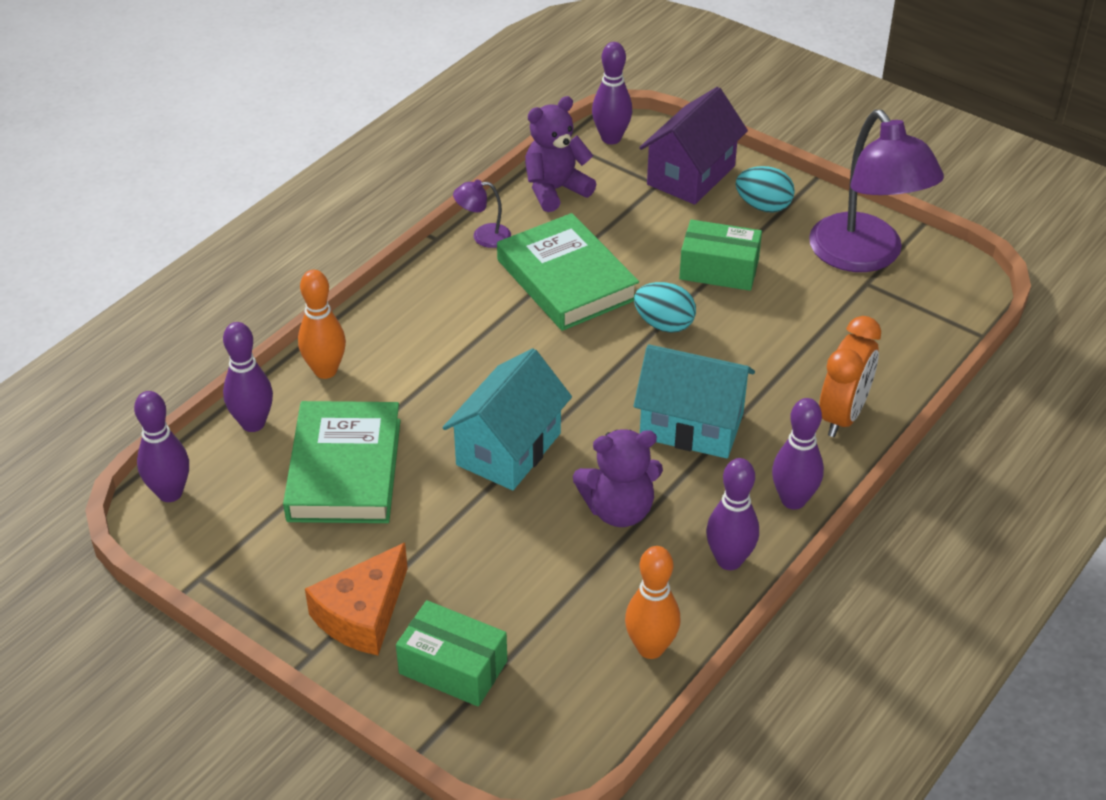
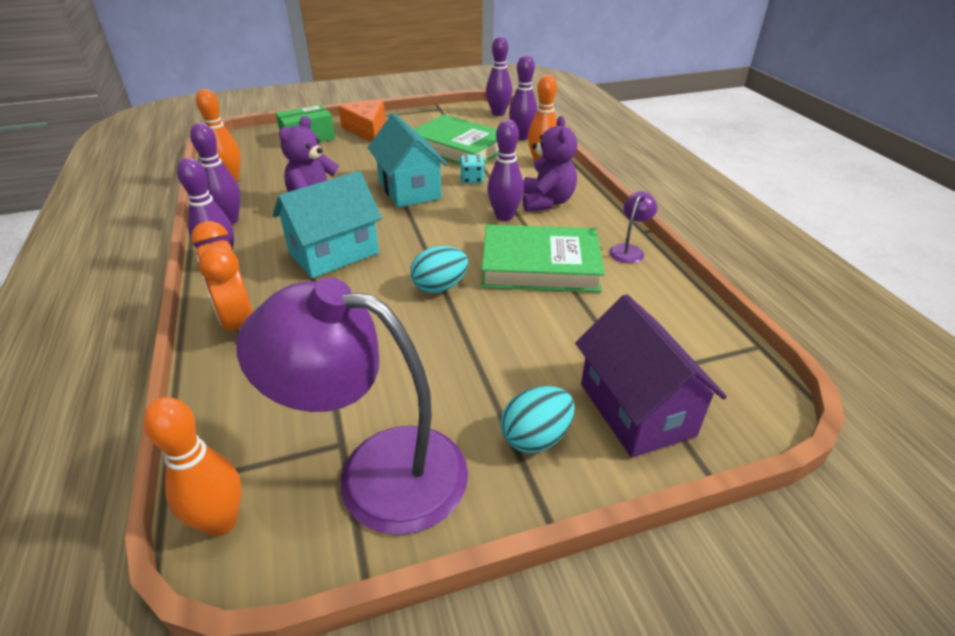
camera: 125 degrees right, 5 degrees down
(432, 408) = (472, 180): none -> turquoise dice
(555, 190) = (670, 308): purple teddy bear -> purple teddy bear (546, 202)
(611, 138) = (746, 382): purple bowling pin -> purple bowling pin (504, 216)
(719, 269) = (470, 349): green box -> none
(966, 296) = (221, 521): none -> orange bowling pin

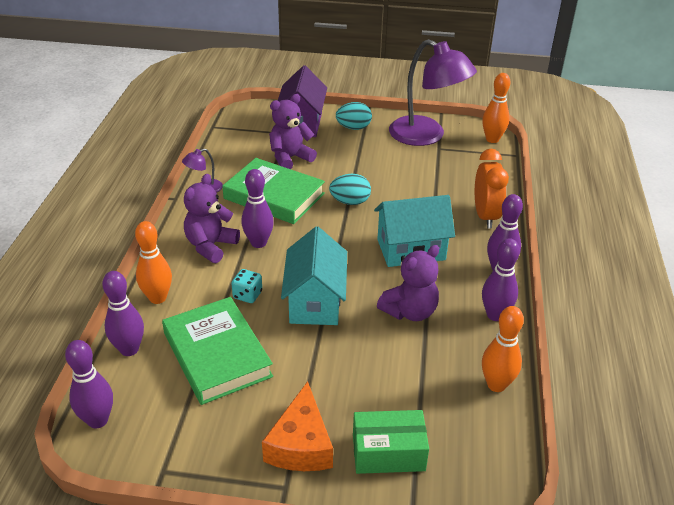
camera: 155 degrees left, 0 degrees up
(578, 327) = (290, 158): none -> purple teddy bear

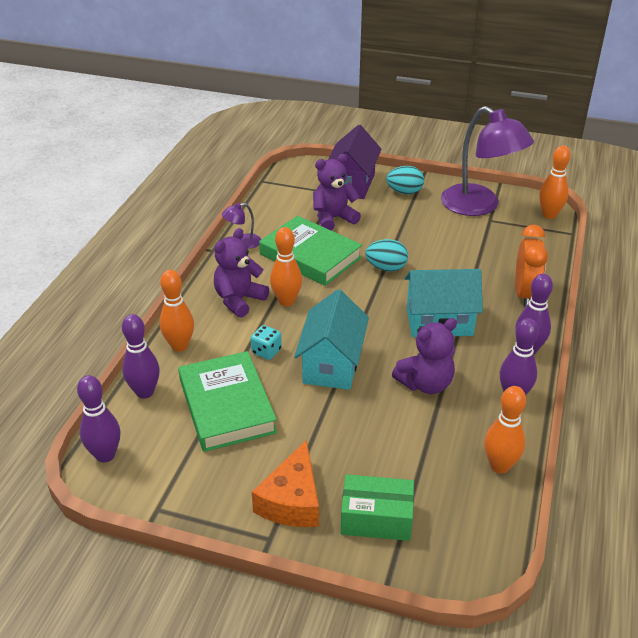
camera: 10 degrees right, 0 degrees up
(258, 243) = (286, 301): purple bowling pin -> orange bowling pin

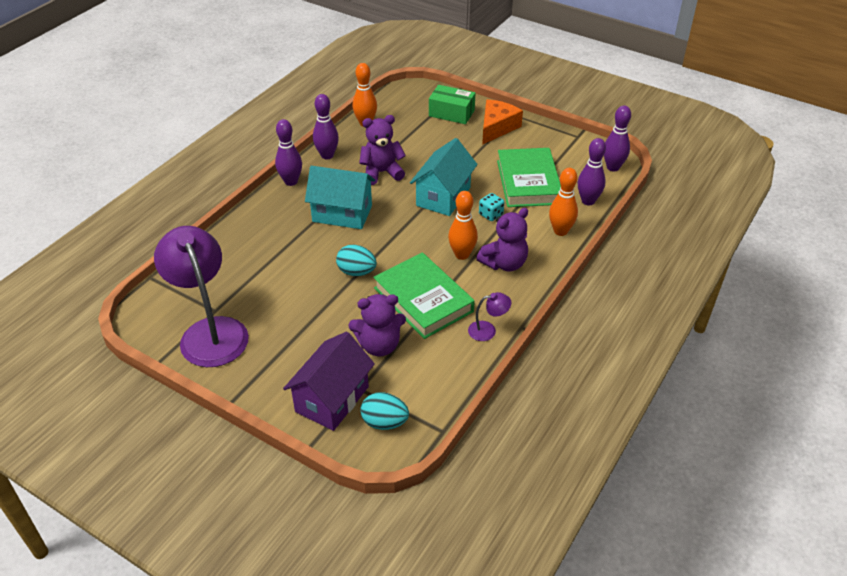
camera: 165 degrees left, 5 degrees up
(404, 192) = (277, 371): turquoise egg -> turquoise egg (384, 422)
(525, 294) = (254, 224): orange clock -> none
(549, 215) = (149, 304): orange bowling pin -> none

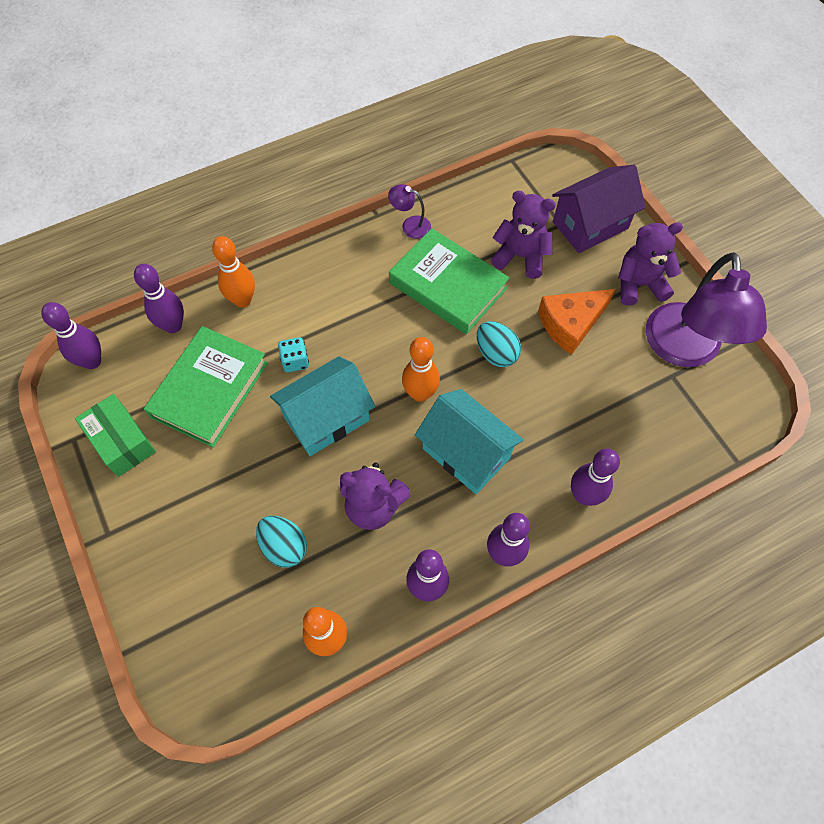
camera: 150 degrees left, 20 degrees up
(253, 222) = (584, 495): none -> purple bowling pin
(384, 422) = (555, 186): turquoise egg -> turquoise egg (284, 546)
(423, 299) = (448, 285): green book -> green book turned 45 degrees counterclockwise
(451, 113) = (188, 590): green box -> green box (122, 441)
(462, 255) = (370, 321): orange bowling pin -> orange bowling pin (420, 393)
(497, 127) = (155, 517): orange cheese -> orange cheese (570, 324)
(504, 263) = (335, 289): purple teddy bear -> purple teddy bear (639, 284)

